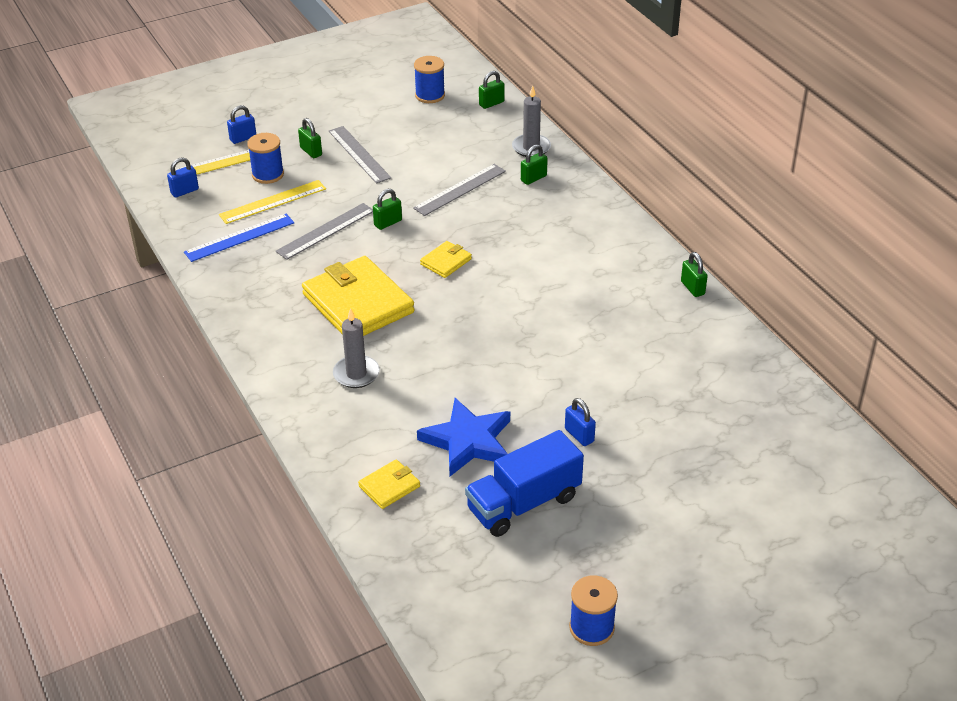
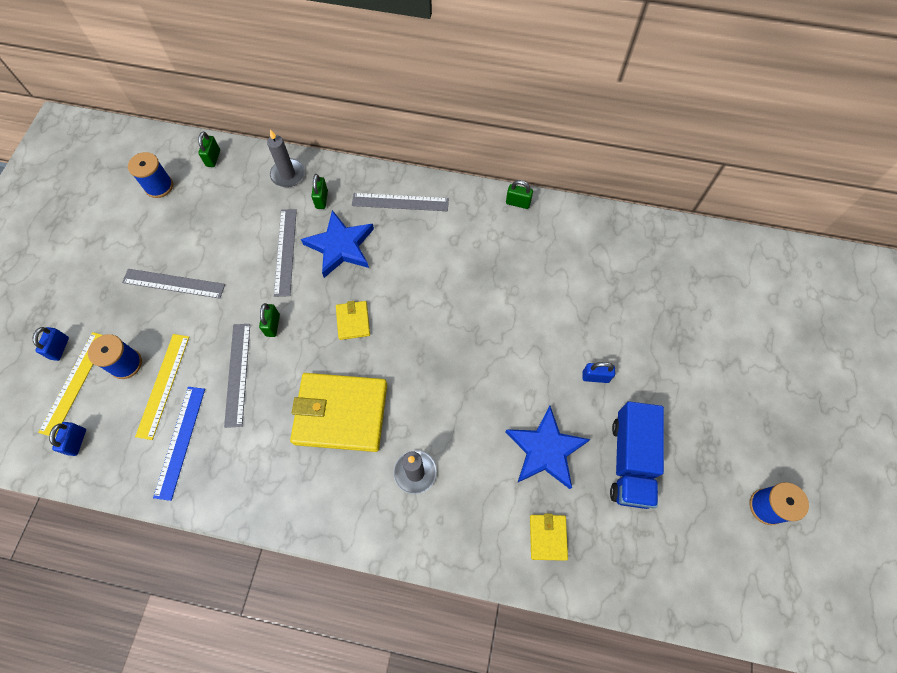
camera: 50 degrees left, 25 degrees up
(311, 151) = (133, 313): green padlock -> none
(504, 214) = (340, 246): none -> blue star
(592, 220) = (400, 202): none -> grey ruler

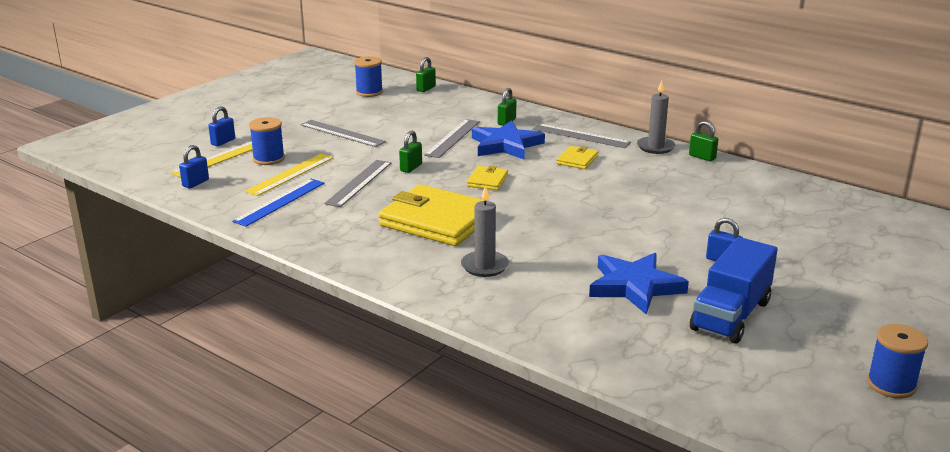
camera: 25 degrees right, 40 degrees down
(288, 174) = (485, 106): grey candle -> grey candle (655, 147)
(548, 537) = (600, 335): yellow wallet -> yellow wallet (577, 160)

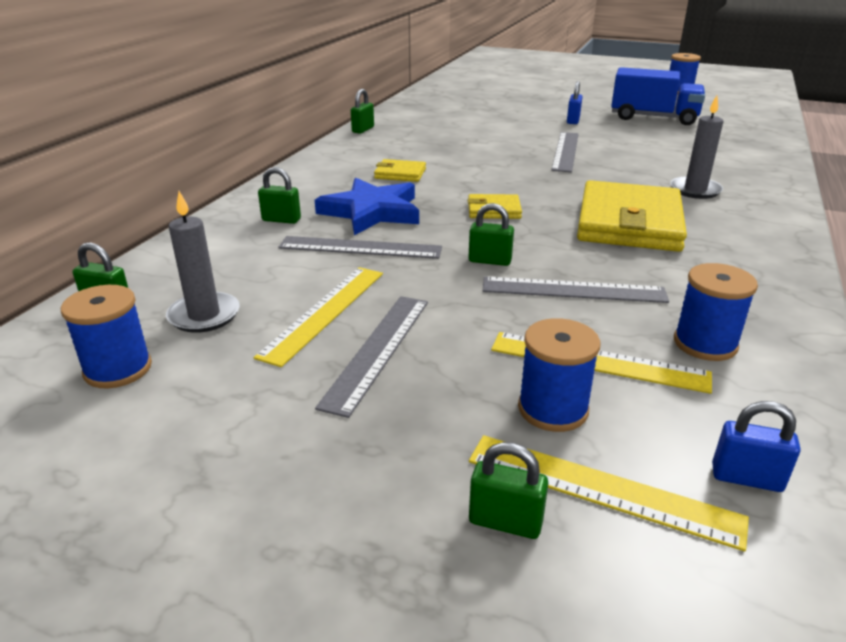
camera: 105 degrees left, 5 degrees up
(223, 142) = (505, 522): blue padlock -> green padlock
(280, 202) = (705, 343): blue ruler -> blue spool
(384, 126) = (324, 312): none -> yellow ruler
(580, 136) = (322, 177): grey ruler -> grey ruler (565, 151)
(635, 286) = (651, 141): blue star -> none
(655, 147) = (344, 145): grey candle -> grey candle (204, 315)

